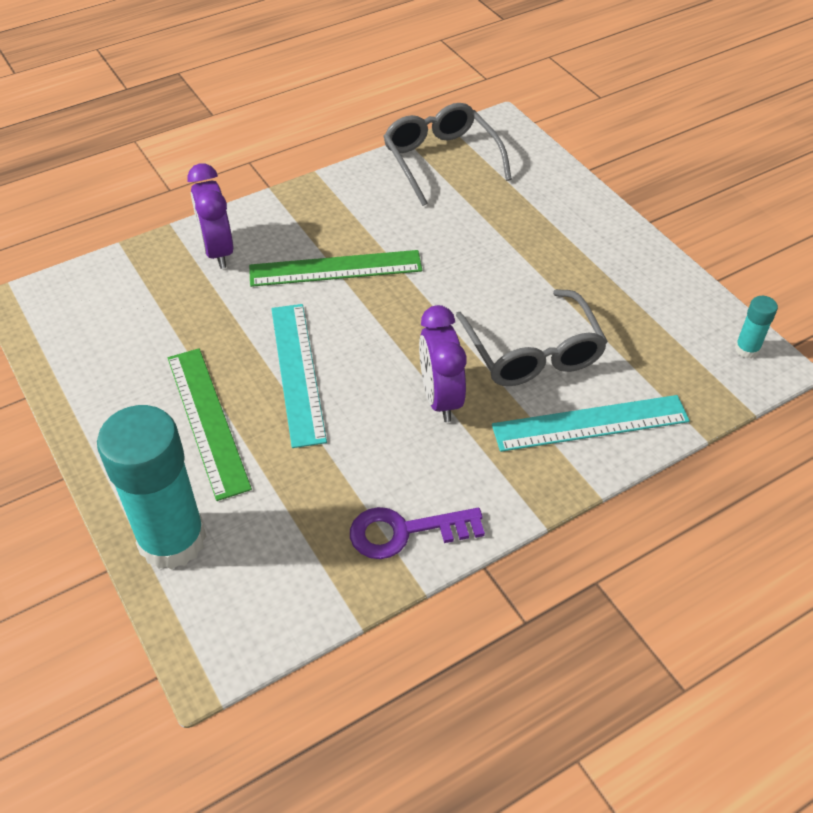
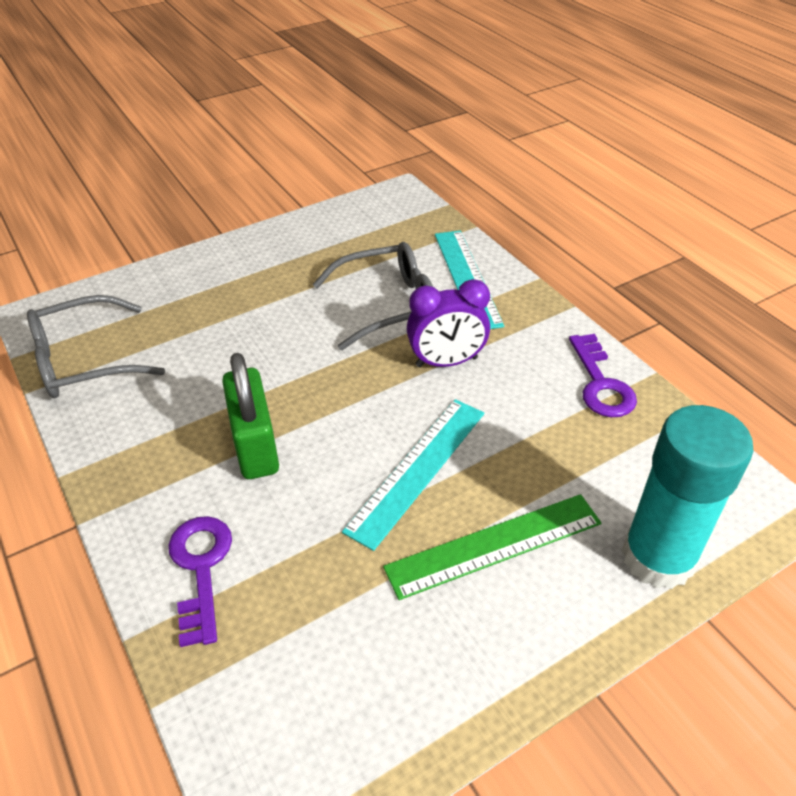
camera: 90 degrees left, 5 degrees down
(218, 251) = (201, 568): purple clock -> purple key
(297, 372) = (417, 469): turquoise ruler -> turquoise ruler turned 45 degrees counterclockwise
(335, 268) = (255, 445): green ruler -> green padlock
(747, 349) = (384, 200): turquoise glue stick -> none

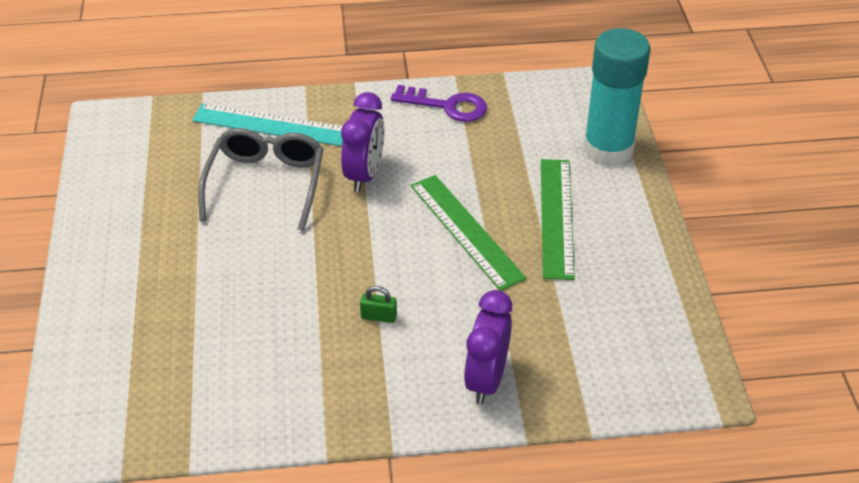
camera: 65 degrees left, 0 degrees up
(84, 361) = (175, 415): grey glasses -> none
(201, 568) = (486, 380): purple key -> purple clock
(255, 445) = (378, 316): green padlock -> green padlock, size x0.42
(417, 469) = (466, 231): turquoise ruler -> green ruler

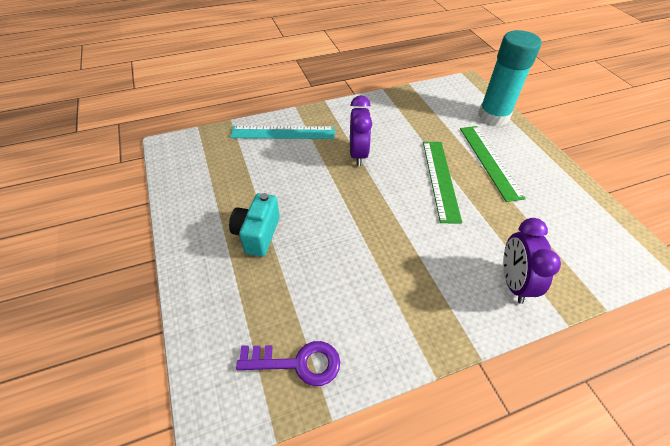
camera: 15 degrees left, 5 degrees up
(181, 259) = (257, 234): none -> turquoise camera
(266, 183) = (296, 170): grey glasses -> none
(378, 316) = (415, 250): green padlock -> none
(447, 106) = (387, 106): purple key -> purple key (297, 363)
(466, 231) = (440, 179): green ruler -> green ruler turned 45 degrees clockwise

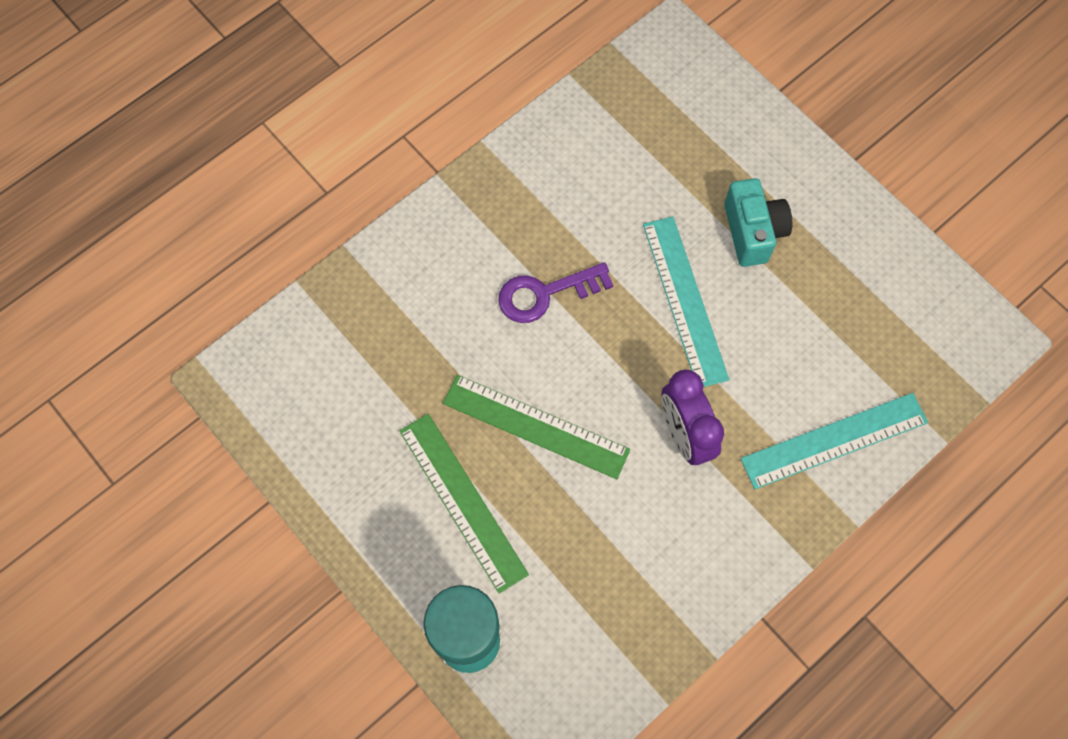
camera: 160 degrees right, 20 degrees up
(297, 363) = (622, 106): purple key -> purple key (545, 294)
(324, 211) = (684, 300): none -> turquoise ruler
(440, 179) = (536, 426): green ruler -> green ruler turned 45 degrees counterclockwise
(513, 282) = (408, 277): purple clock -> none

